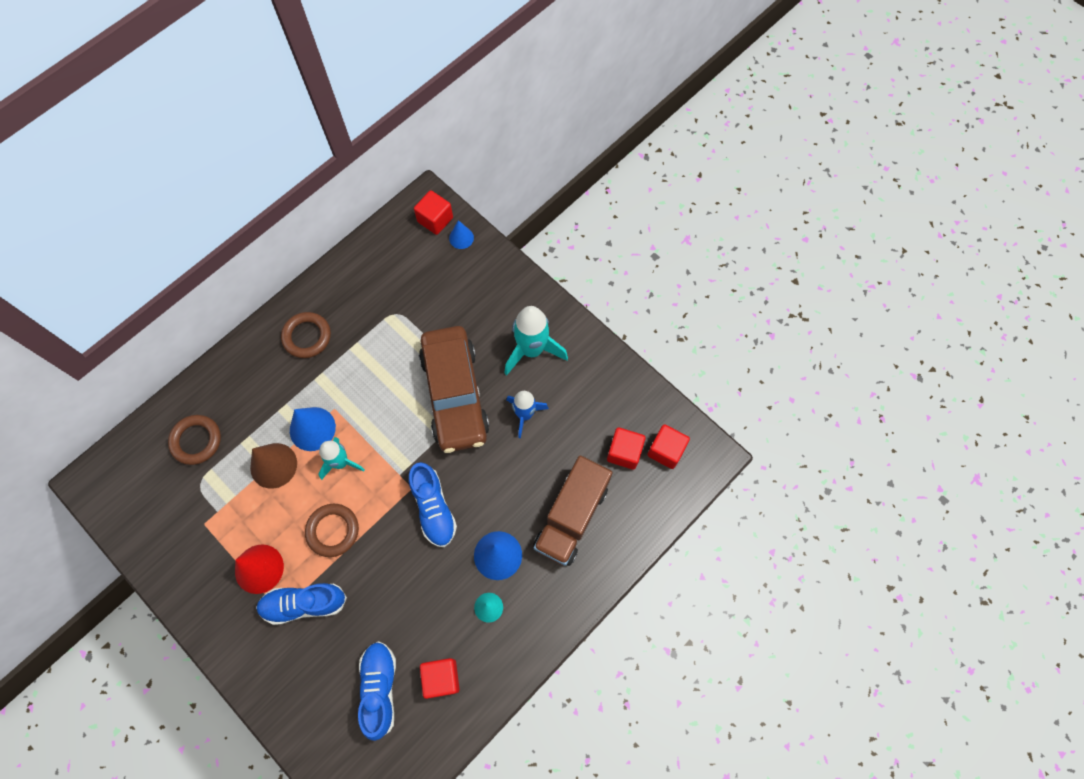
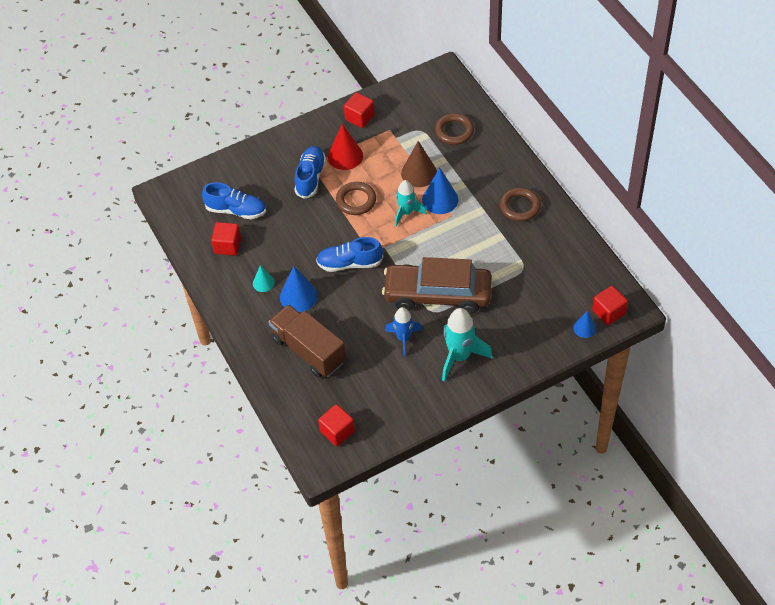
camera: 110 degrees right, 15 degrees down
(624, 452) = (347, 401): red cube -> red cube (359, 117)

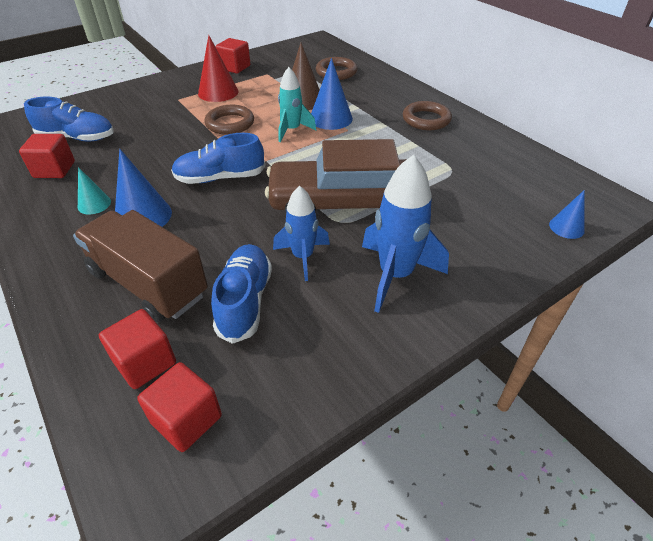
camera: 10 degrees left, 10 degrees down
(310, 177) = (176, 108): blue shoe -> blue shoe (245, 301)
(459, 356) = (395, 275): turquoise rocket -> blue rocket
(608, 312) = (588, 208): red cube -> red cube (145, 362)

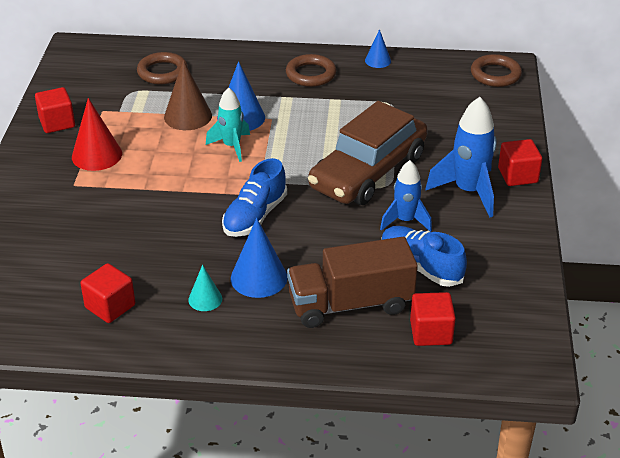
camera: 50 degrees left, 5 degrees down
(77, 138) = (63, 275): blue shoe -> none
(186, 419) = (496, 331): red cube -> red cube (517, 175)
(230, 123) = (170, 174): brown ring -> brown ring (495, 74)
(566, 227) = (505, 99): blue cone -> blue cone (378, 60)

